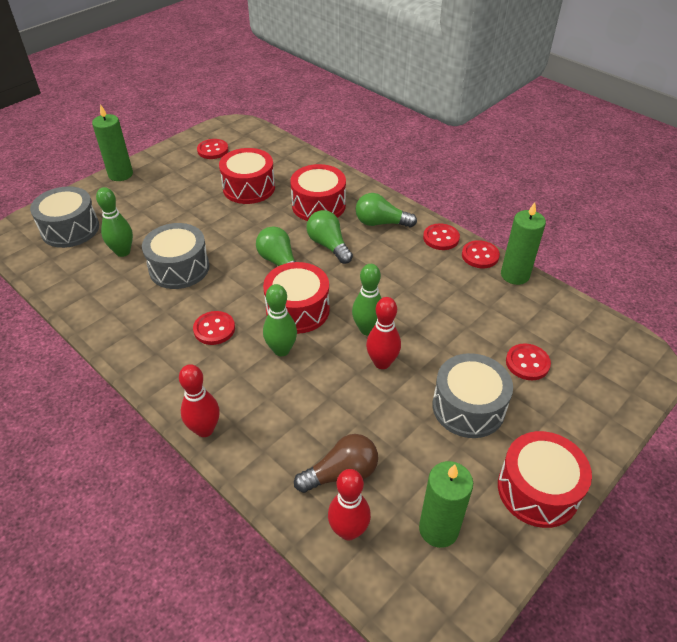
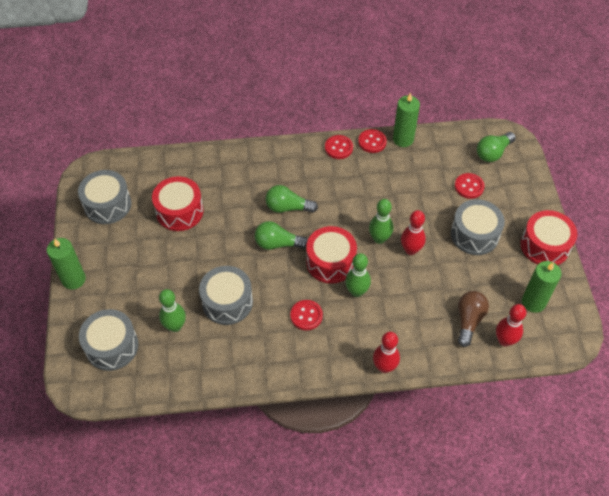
camera: 50 degrees left, 10 degrees up
(213, 150) = (107, 204): red button -> grey drum
(318, 205) = (242, 186): red drum -> none
(381, 223) = (294, 166): green light bulb -> green light bulb (493, 153)

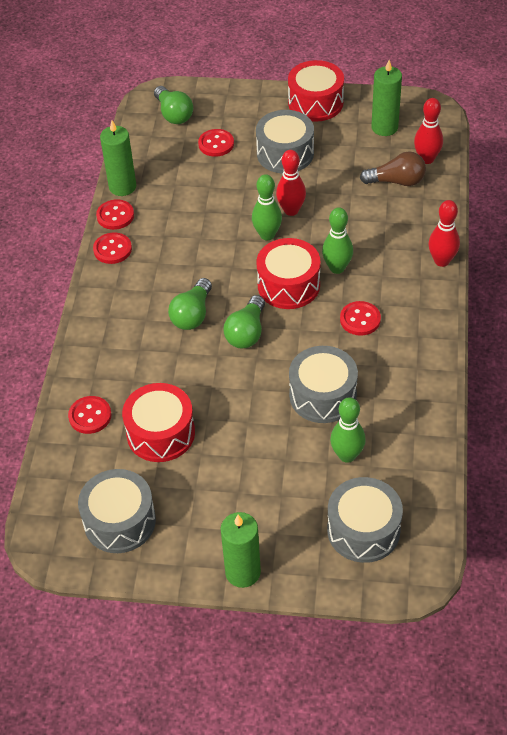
camera: 75 degrees left, 5 degrees down
(188, 170) = (90, 416): none -> red button
(468, 321) = (396, 181): brown light bulb -> brown light bulb turned 150 degrees clockwise

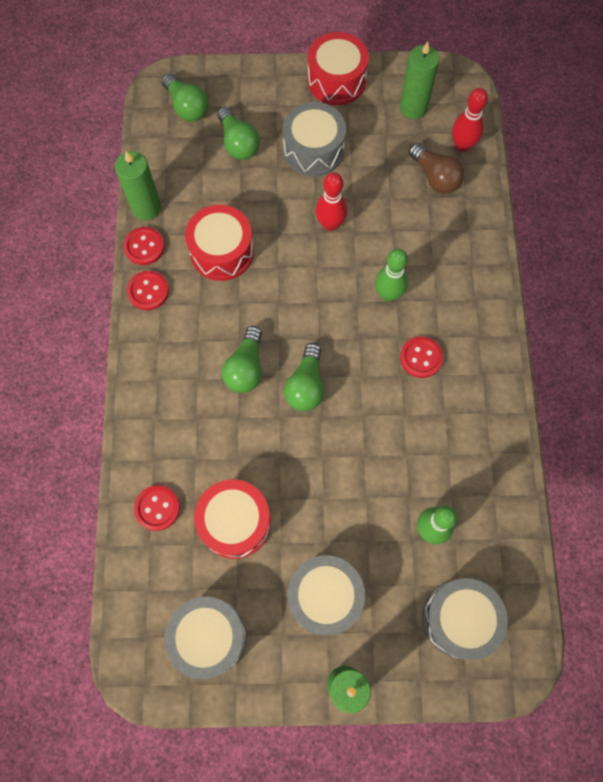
camera: 10 degrees left, 20 degrees up
(216, 144) = (238, 143): red button -> green light bulb
(267, 235) = (310, 258): green bowling pin -> none
(288, 285) = (341, 321): red drum -> red drum (222, 252)
(322, 395) = (395, 457): grey drum -> grey drum (324, 596)
(396, 181) = (435, 177): brown light bulb -> brown light bulb turned 60 degrees clockwise
(442, 261) = (494, 275): red bowling pin -> none

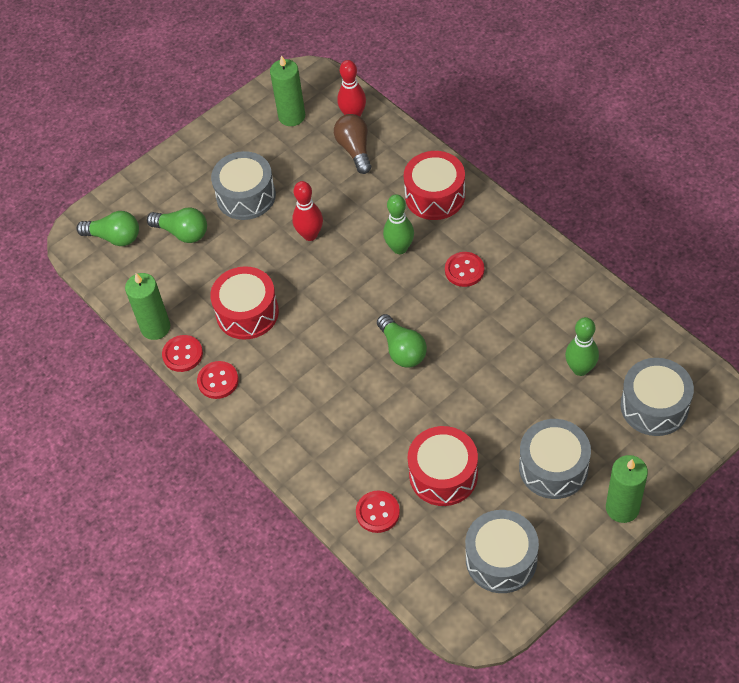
camera: 35 degrees left, 15 degrees down
(246, 368) = (346, 373): green light bulb -> none
(336, 80) = (214, 138): red drum -> red drum (435, 196)
(435, 177) = (355, 150): brown light bulb -> brown light bulb turned 120 degrees counterclockwise

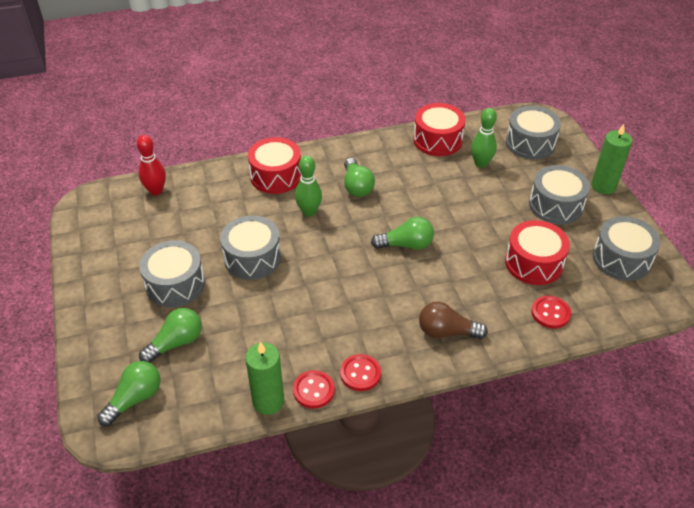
camera: 70 degrees left, 10 degrees down
(247, 313) = (301, 327): red drum -> red drum (437, 140)
(292, 116) = (119, 226): green candle -> none
(310, 235) = (252, 258): red bowling pin -> grey drum
(355, 150) = (191, 202): brown light bulb -> brown light bulb (447, 332)
(464, 270) = (357, 186): red button -> green light bulb

